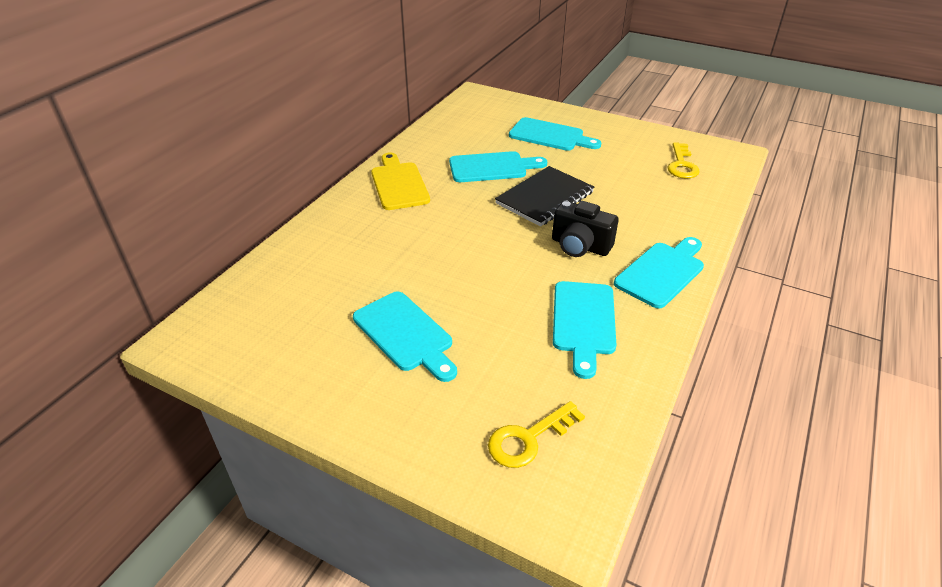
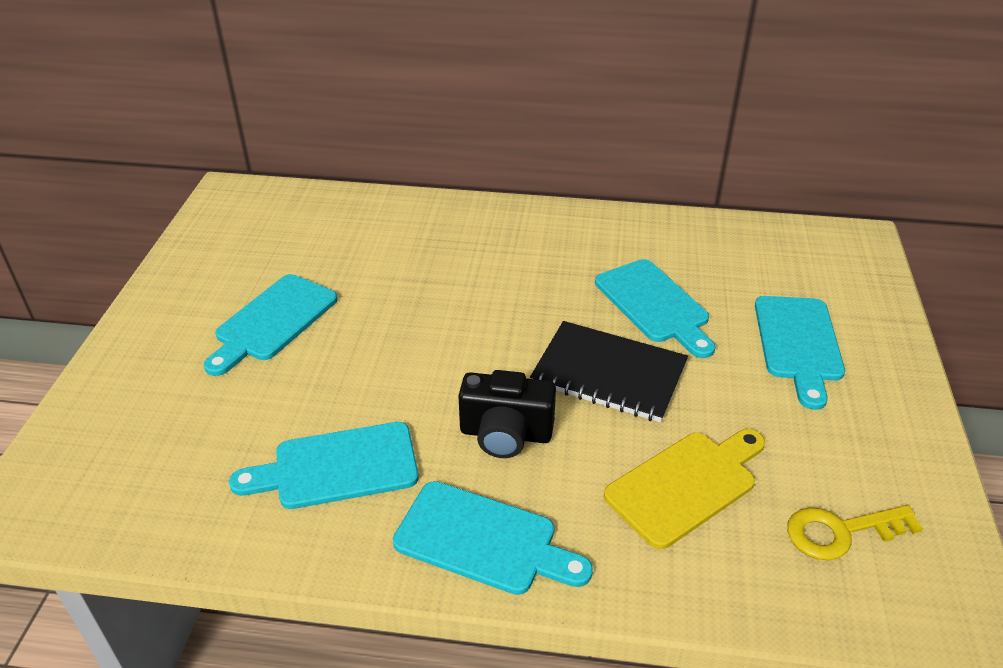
camera: 70 degrees right, 0 degrees up
(399, 184) = (557, 238): yellow cutting board -> yellow cutting board (686, 485)
(528, 439) = (127, 454): yellow key -> none
(580, 246) = (505, 434): black camera -> black camera turned 90 degrees counterclockwise

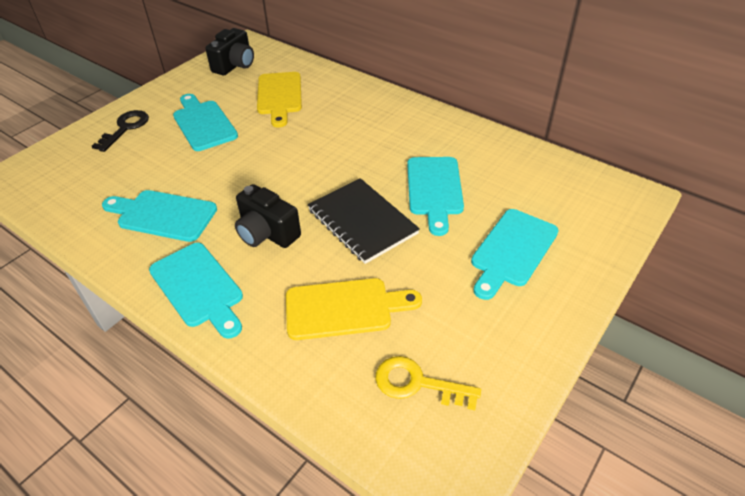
camera: 30 degrees right, 5 degrees up
(153, 368) = (125, 128): none -> black key
(241, 227) = (235, 65): none -> black camera
(272, 321) = (203, 123): turquoise cutting board -> turquoise cutting board turned 90 degrees clockwise
(349, 251) = (279, 96): none -> yellow cutting board

